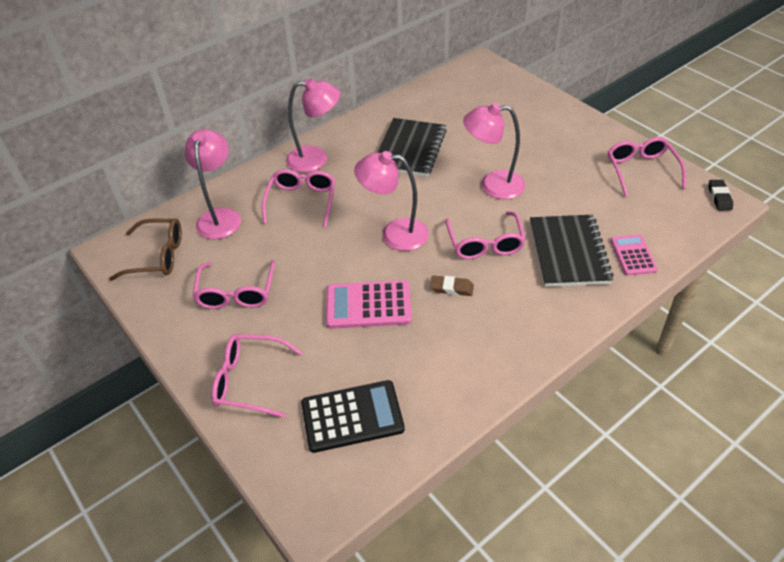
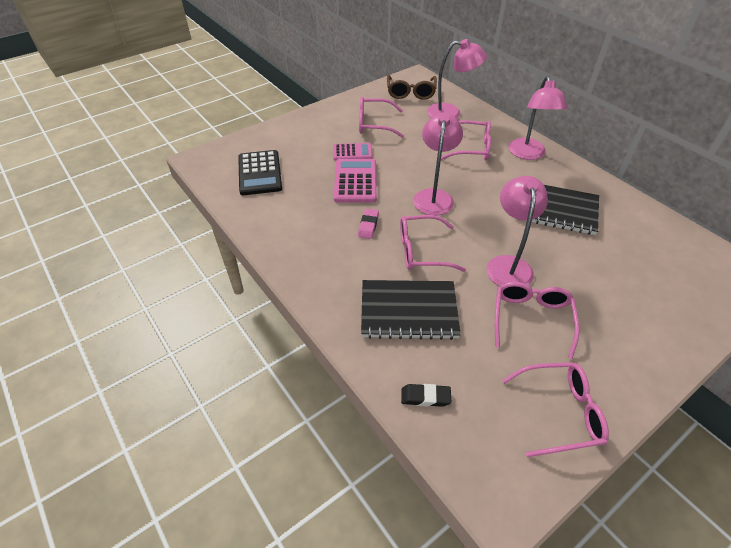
camera: 90 degrees right, 0 degrees up
(249, 380) = (299, 133): pink glasses -> pink glasses (531, 319)
(451, 288) = (368, 226): brown eraser -> pink eraser
(633, 255) = (403, 367): pink calculator -> pink calculator (352, 152)
(719, 197) = (514, 500): black eraser -> black eraser (425, 397)

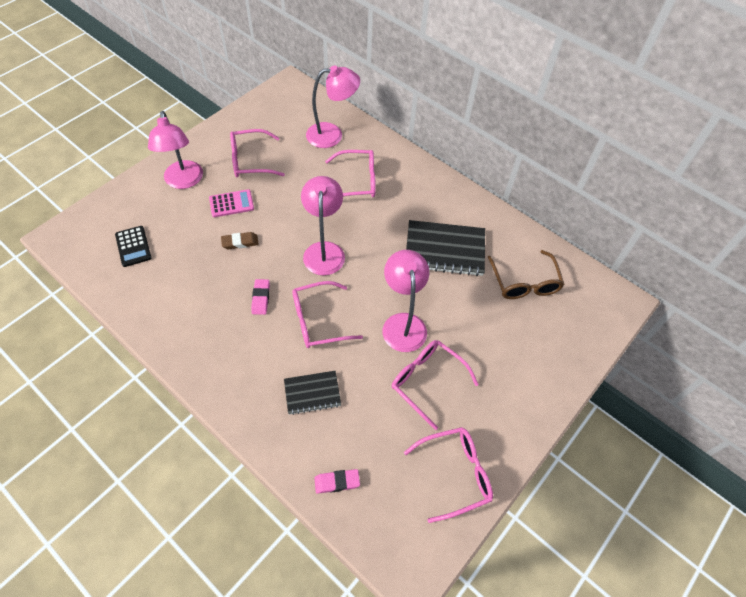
camera: 15 degrees left, 10 degrees up
(259, 173) = (133, 246): black calculator -> black calculator, size x0.63
(355, 181) = (240, 242): pink calculator -> brown eraser
(408, 311) = (312, 393): black notebook -> black notebook, size x0.58
(411, 93) = (285, 110): brown glasses -> brown glasses (524, 283)
(425, 397) = (337, 482): black eraser -> pink eraser
(528, 154) = (415, 182): pink lamp -> pink lamp (184, 181)
(531, 319) = (427, 381): pink glasses -> pink glasses turned 45 degrees counterclockwise

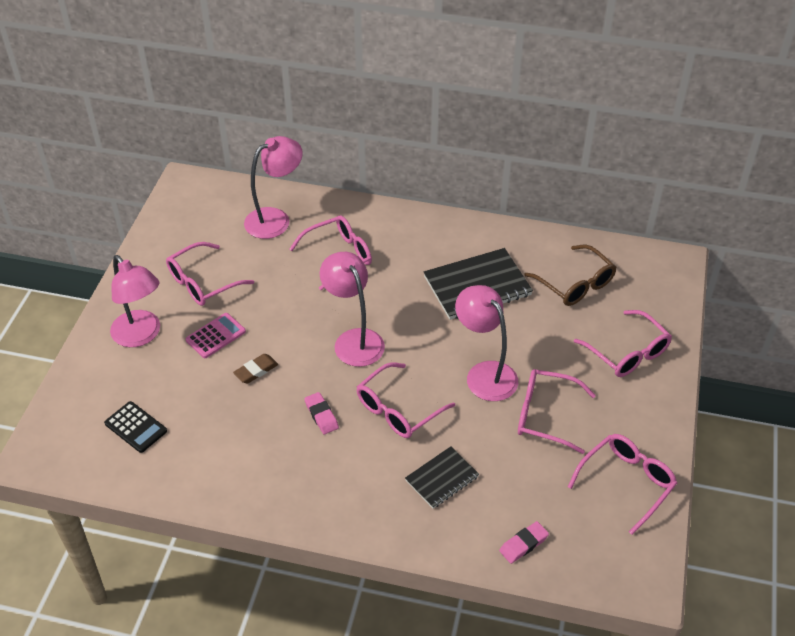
camera: 25 degrees left, 10 degrees down
(530, 361) = (627, 353): none -> pink glasses

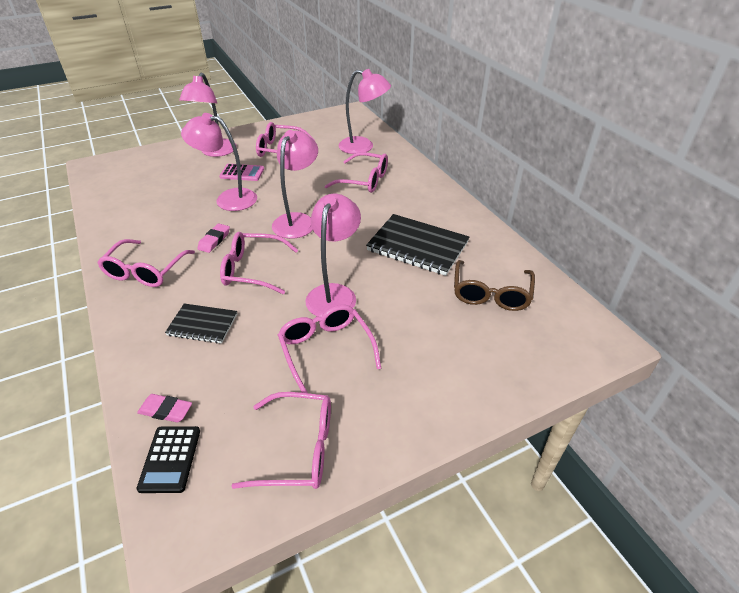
camera: 50 degrees right, 5 degrees down
(135, 427) = (141, 183): black calculator -> black calculator (170, 459)
(256, 371) = (228, 199): brown eraser -> pink lamp
(627, 353) = (457, 366): pink glasses -> pink glasses (145, 271)

